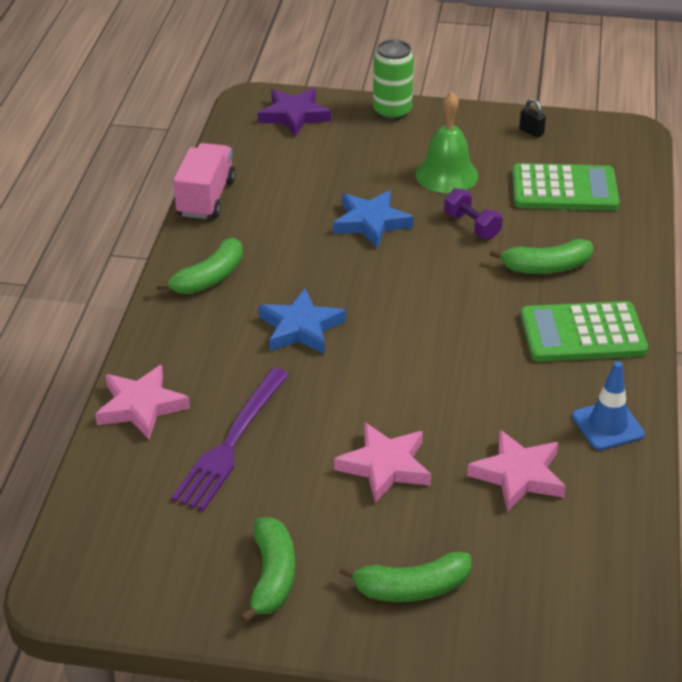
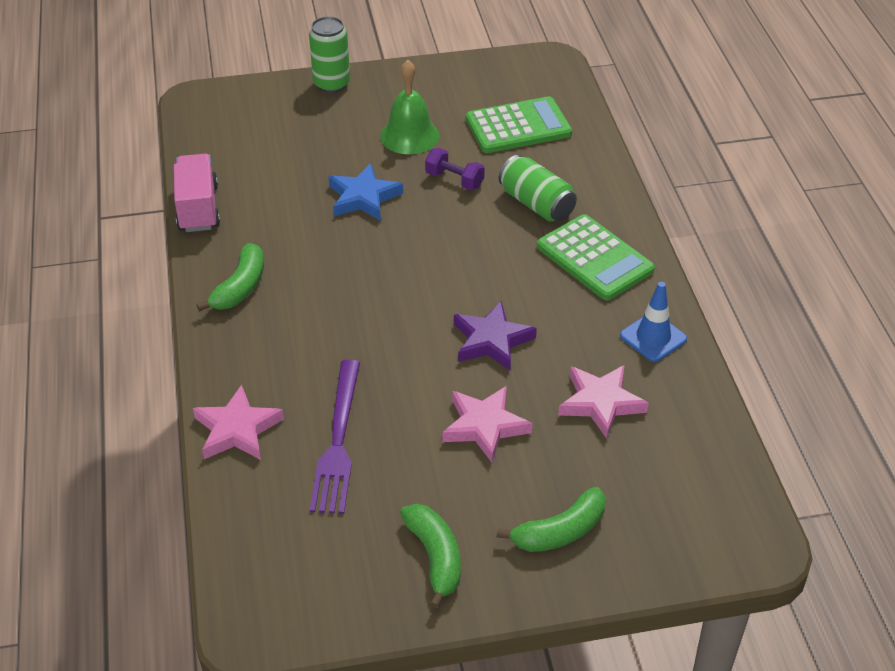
camera: 20 degrees left, 5 degrees up
(294, 115) = (242, 107): purple star -> purple star (491, 340)
(301, 328) = (348, 315): blue star -> none
(531, 132) = (465, 78): black padlock -> none
(546, 267) = (536, 204): green banana -> green can
(582, 333) = (594, 258): green calculator -> green calculator turned 105 degrees counterclockwise

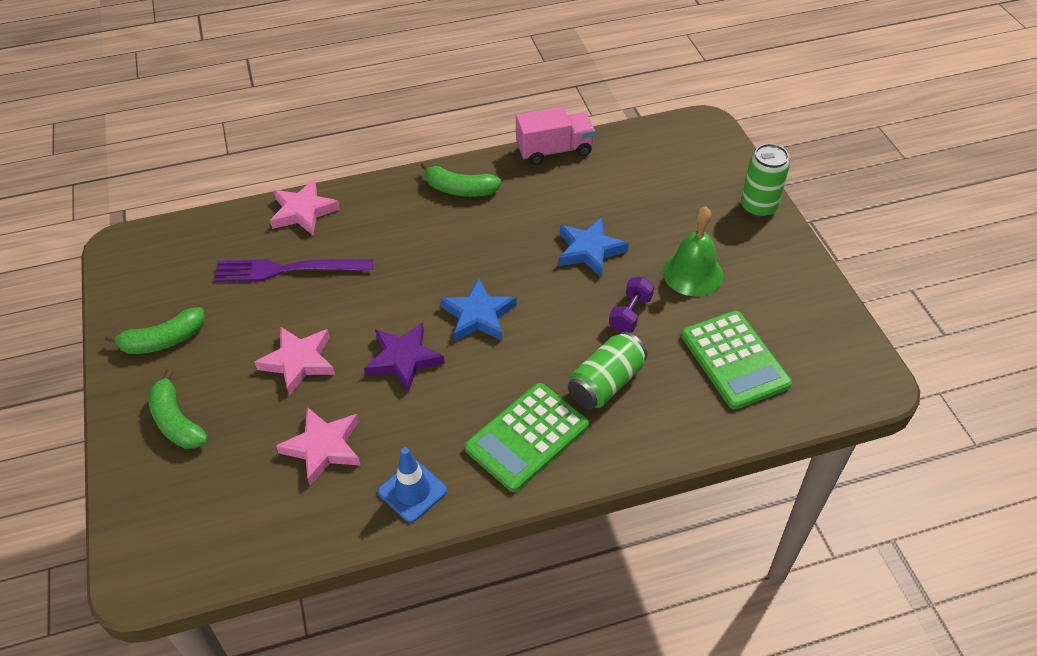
camera: 85 degrees right, 5 degrees up
(439, 282) = (478, 315): none -> blue star

